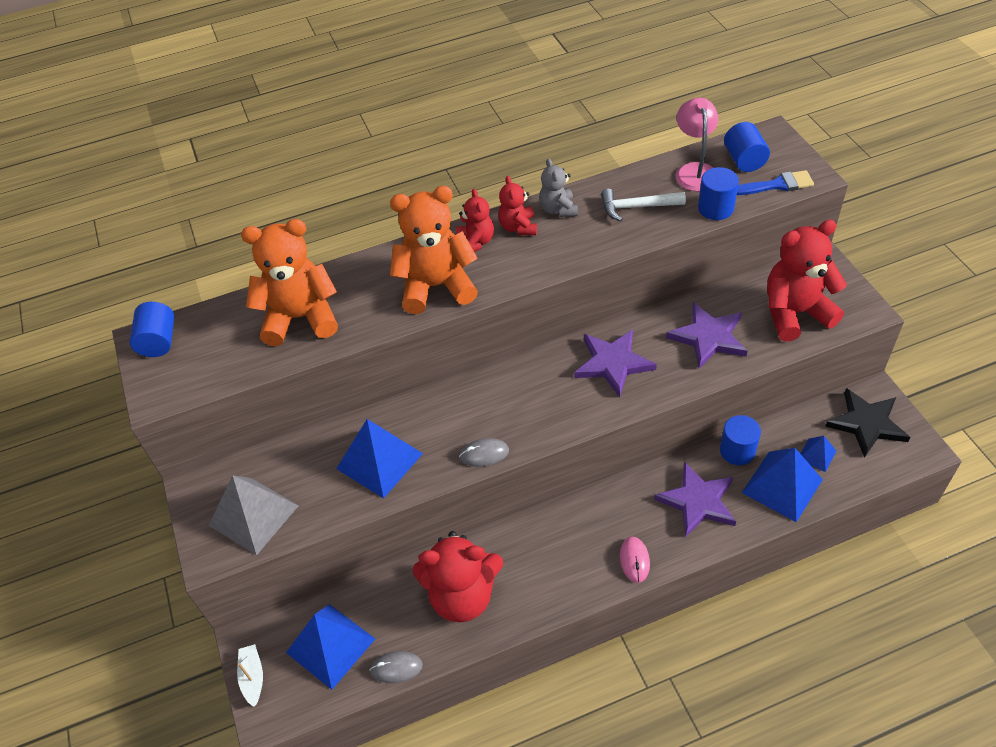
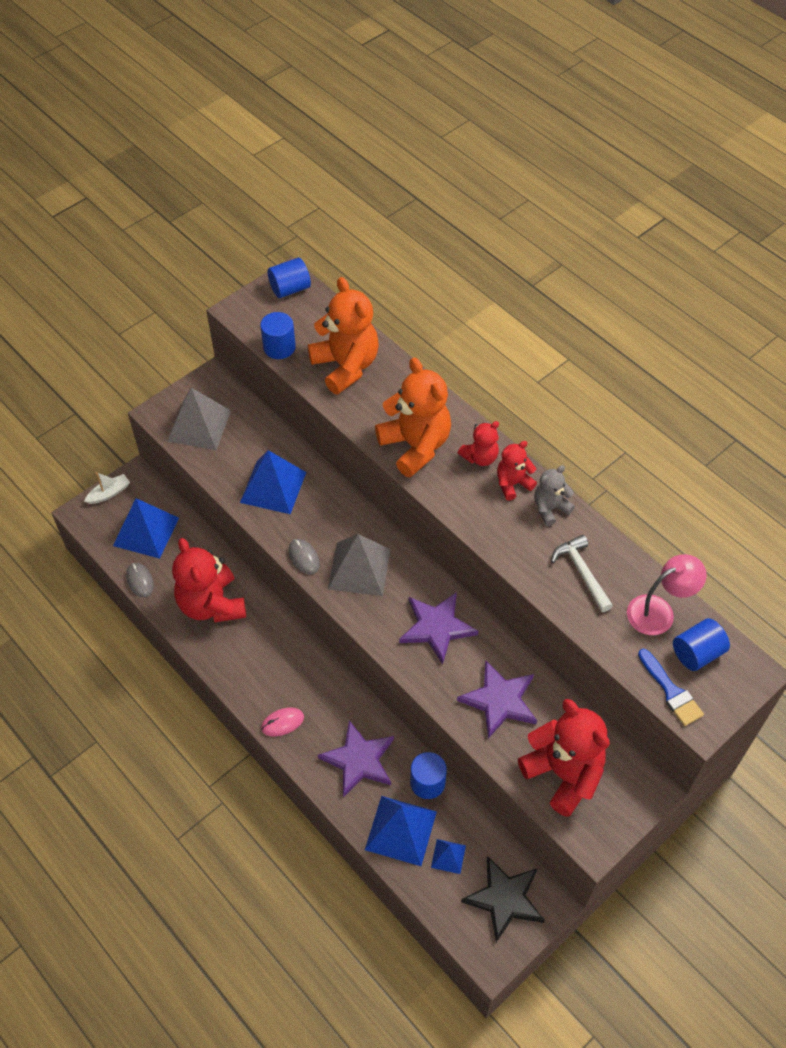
camera: 65 degrees right, 5 degrees up
(519, 408) = (359, 569): none -> grey pyramid
(715, 208) = (610, 641): blue cylinder -> blue cylinder (279, 347)

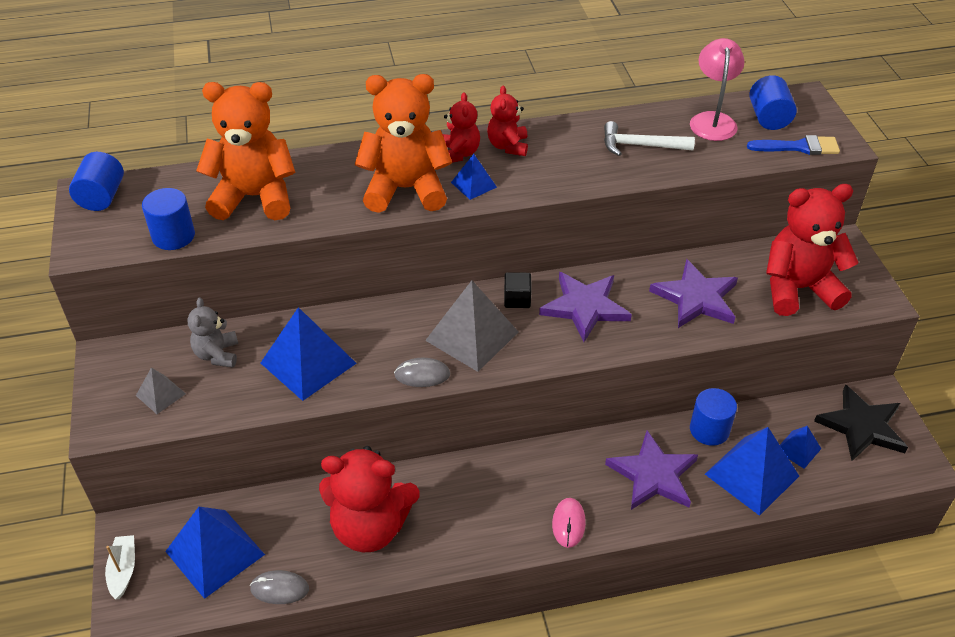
camera: 60 degrees left, 10 degrees down
(199, 426) = (161, 394): grey pyramid -> grey pyramid, size x0.51
(415, 579) = (517, 299): none -> black cube
(450, 484) = (473, 184): none -> blue pyramid
(550, 508) = (555, 135): grey teddy bear -> grey teddy bear (217, 354)

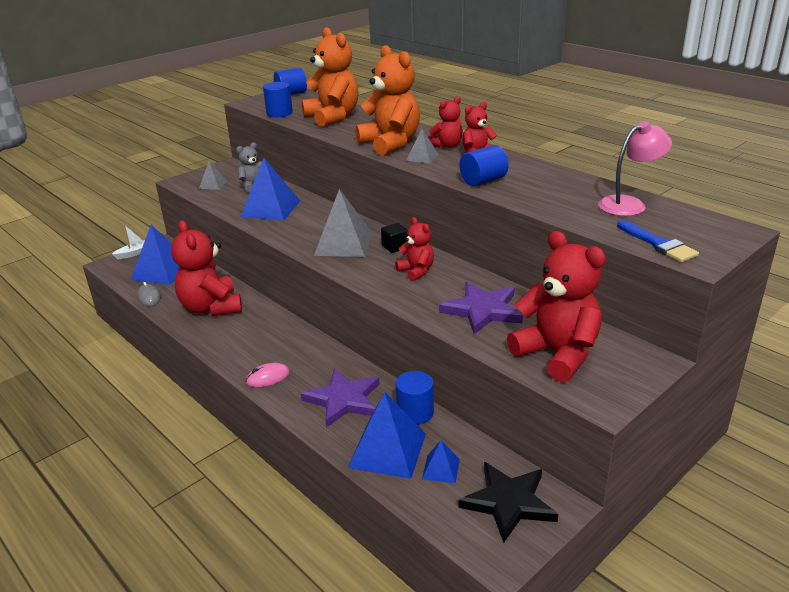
camera: 60 degrees right, 15 degrees down
(422, 375) = (293, 240): grey mouse -> none
(473, 184) = (422, 157): blue pyramid -> grey pyramid
(585, 307) = (416, 271): purple star -> red teddy bear
(640, 146) = (549, 189): white hammer -> none
(768, 118) = (676, 223): blue cylinder -> blue cylinder (483, 181)

